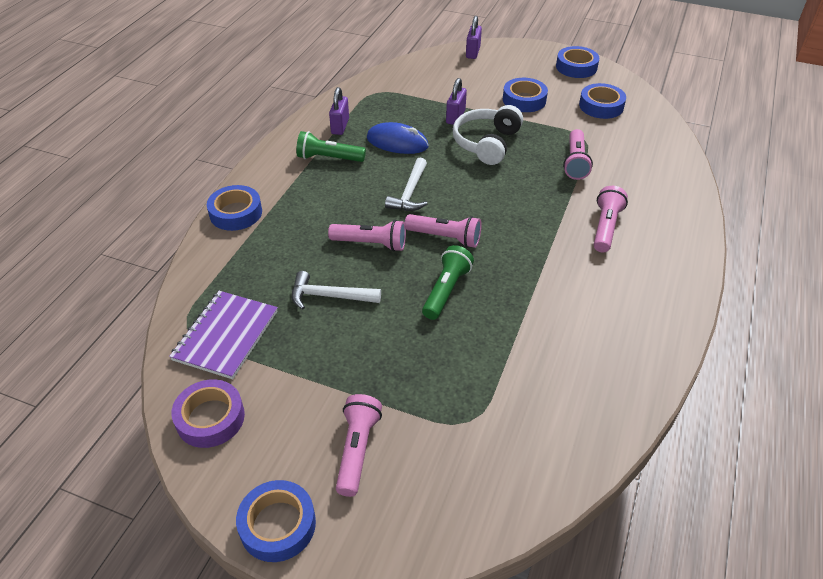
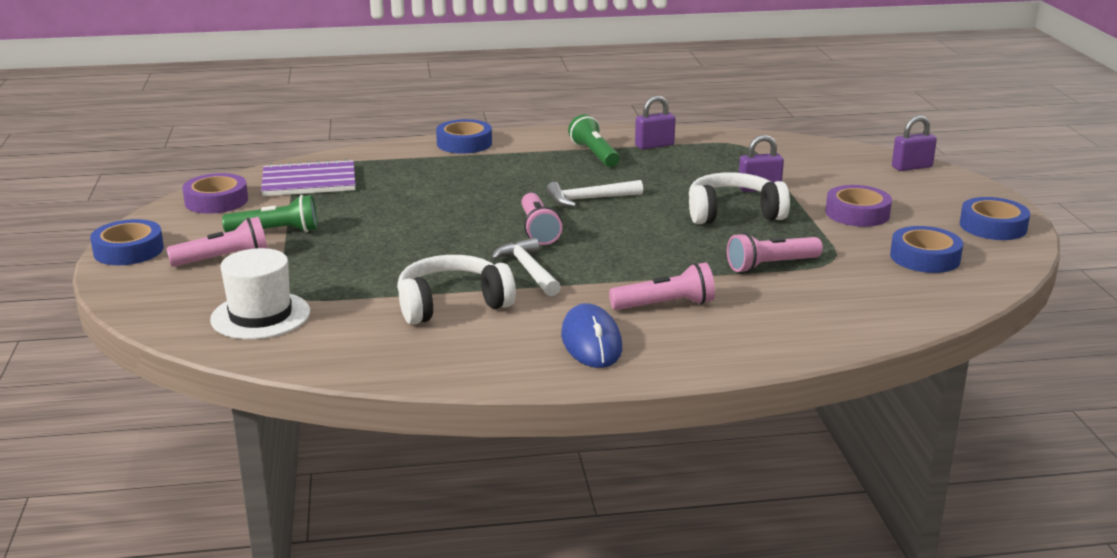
camera: 60 degrees right, 20 degrees down
(329, 296) = (396, 204): white hammer -> white hammer (528, 270)
(371, 244) = (487, 202): pink flashlight -> none
(397, 142) = (666, 174): blue mouse -> blue mouse (591, 342)
(446, 290) = (458, 248): green flashlight -> green flashlight (276, 232)
(496, 455) = (260, 316): none -> white hat
(524, 100) = (857, 213): blue tape -> purple tape
(544, 328) = (452, 304): none -> white headphones

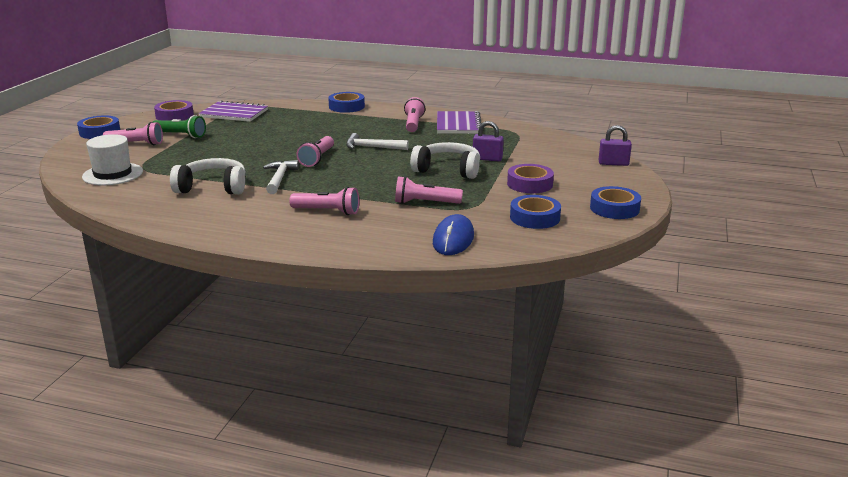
camera: 25 degrees right, 0 degrees up
(591, 342) = (256, 222): blue mouse -> blue mouse (453, 239)
(594, 154) = (413, 124): green flashlight -> pink flashlight
(654, 145) = (458, 124): purple padlock -> purple notebook

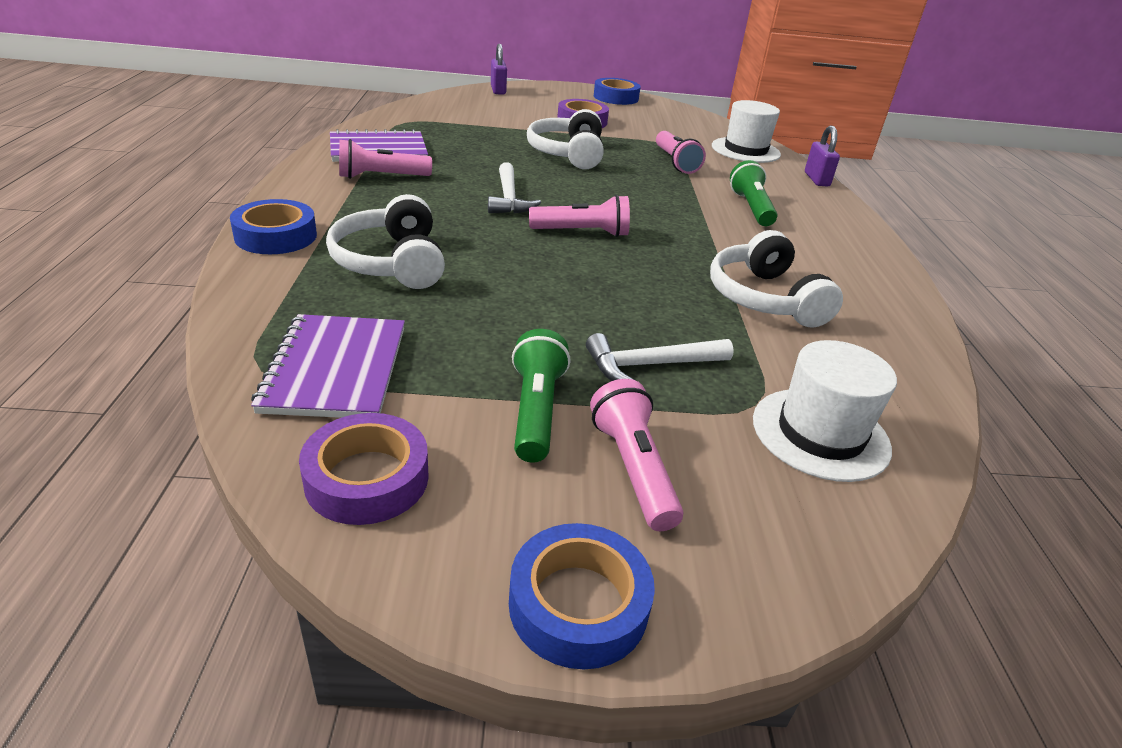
camera: 110 degrees left, 10 degrees up
(279, 178) = (682, 250): white hammer -> white hammer (650, 365)
(308, 122) = (391, 262): none -> white headphones
(327, 211) = (751, 208): pink flashlight -> green flashlight
(453, 239) = (745, 150): blue mouse -> white hat
(487, 159) = (516, 136): purple padlock -> purple padlock (816, 179)
(534, 218) = (664, 122): blue tape -> none

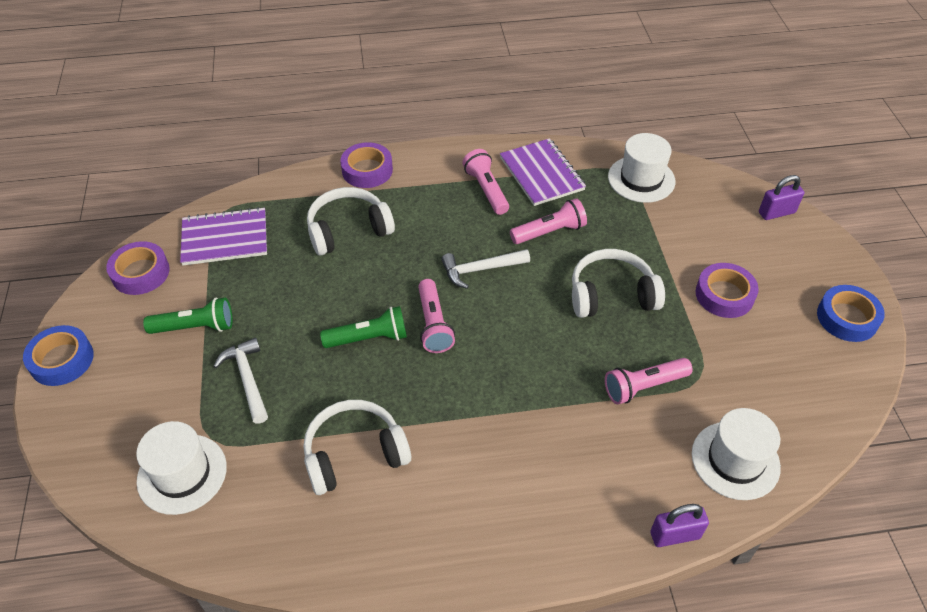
camera: 85 degrees right, 15 degrees up
(276, 236) = (367, 170): blue tape -> purple tape
(422, 117) = (641, 179): none -> white hat
(633, 469) = (148, 375): pink flashlight -> pink flashlight (549, 232)
(751, 208) = (547, 455): green flashlight -> green flashlight (369, 338)

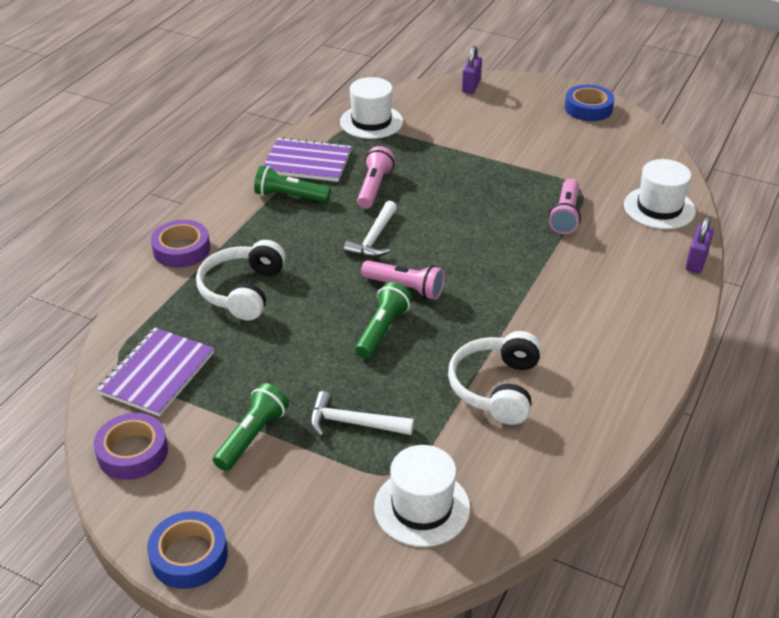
camera: 55 degrees left, 10 degrees down
(486, 190) = (290, 196): pink flashlight -> green flashlight
(611, 294) = (468, 189): white headphones -> none
(724, 295) = (520, 143): purple tape -> none

